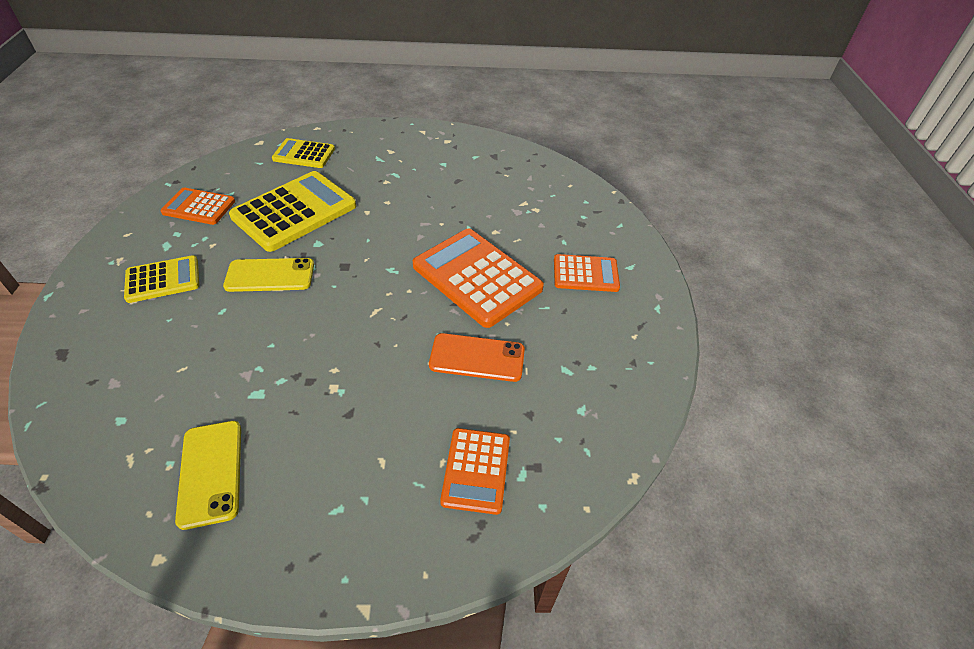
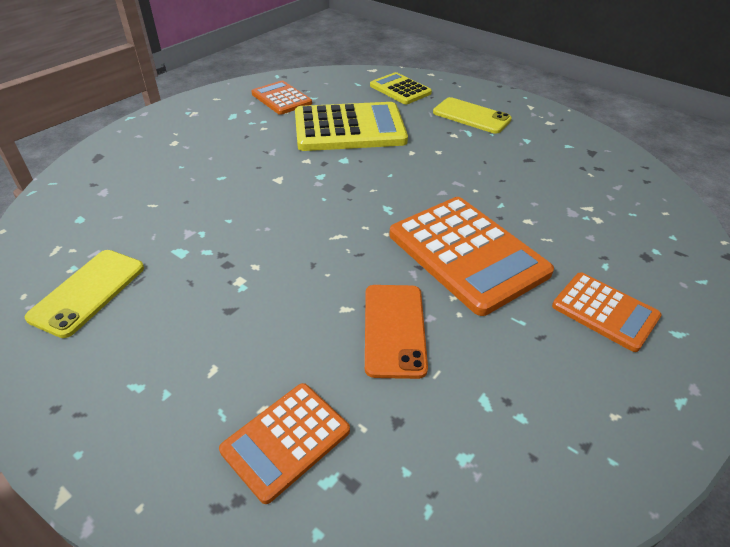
camera: 40 degrees right, 5 degrees down
(163, 280) = (206, 138): yellow calculator -> none
(270, 275) = (282, 167): yellow phone -> yellow phone (471, 116)
(477, 277) = (467, 254): orange calculator -> orange calculator turned 150 degrees clockwise
(477, 358) = (394, 329): orange phone -> orange phone turned 45 degrees clockwise

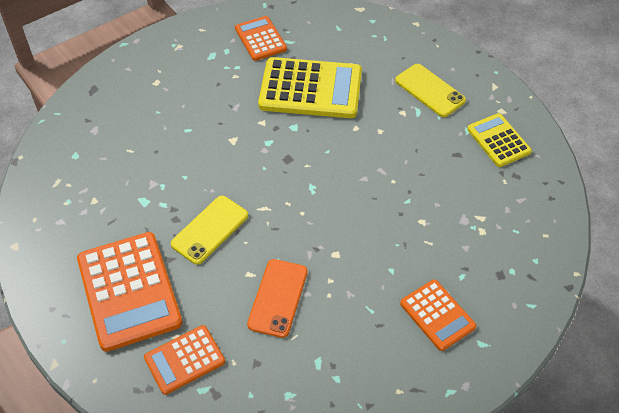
camera: 15 degrees right, 10 degrees up
(88, 292) = (77, 225): yellow phone -> yellow phone (210, 230)
(400, 89) = (376, 42): yellow calculator -> yellow calculator (498, 140)
(467, 254) = (357, 244): orange calculator -> orange calculator (129, 291)

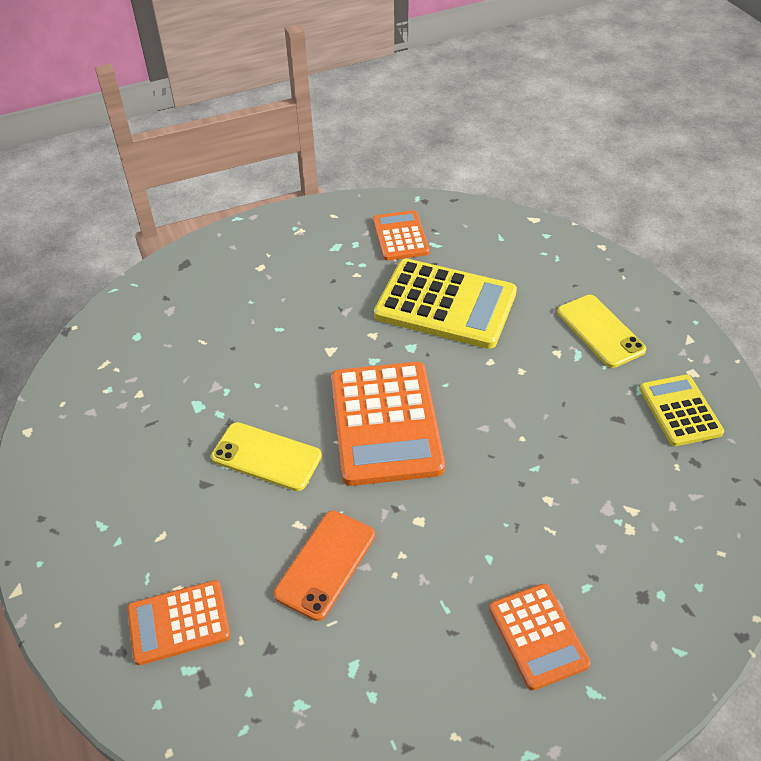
camera: 15 degrees right, 5 degrees down
(129, 291) = (140, 515): orange calculator -> orange calculator (385, 423)
(210, 230) = (266, 457): yellow phone -> yellow phone turned 60 degrees clockwise

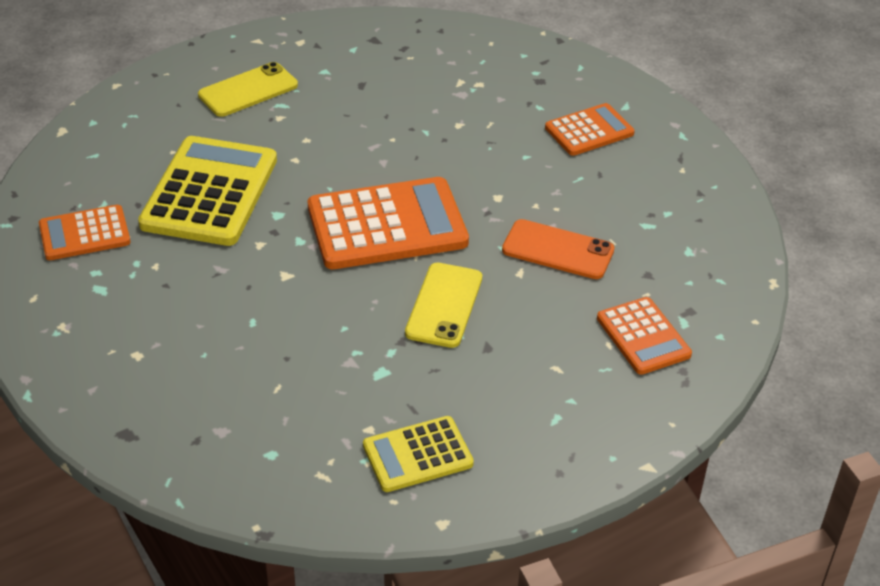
camera: 100 degrees left, 5 degrees down
(680, 410) = (347, 51): yellow calculator -> yellow calculator (417, 455)

